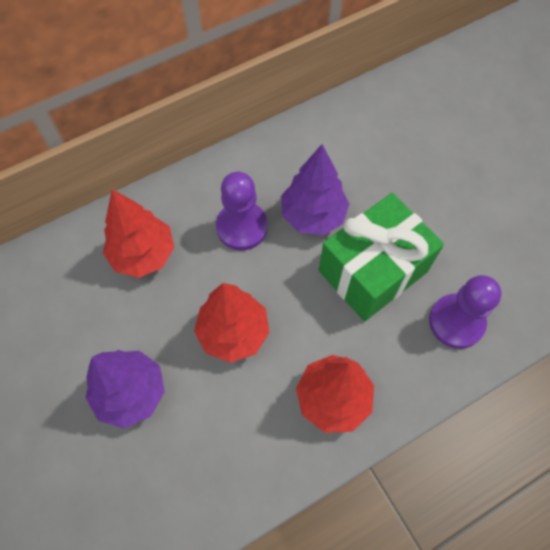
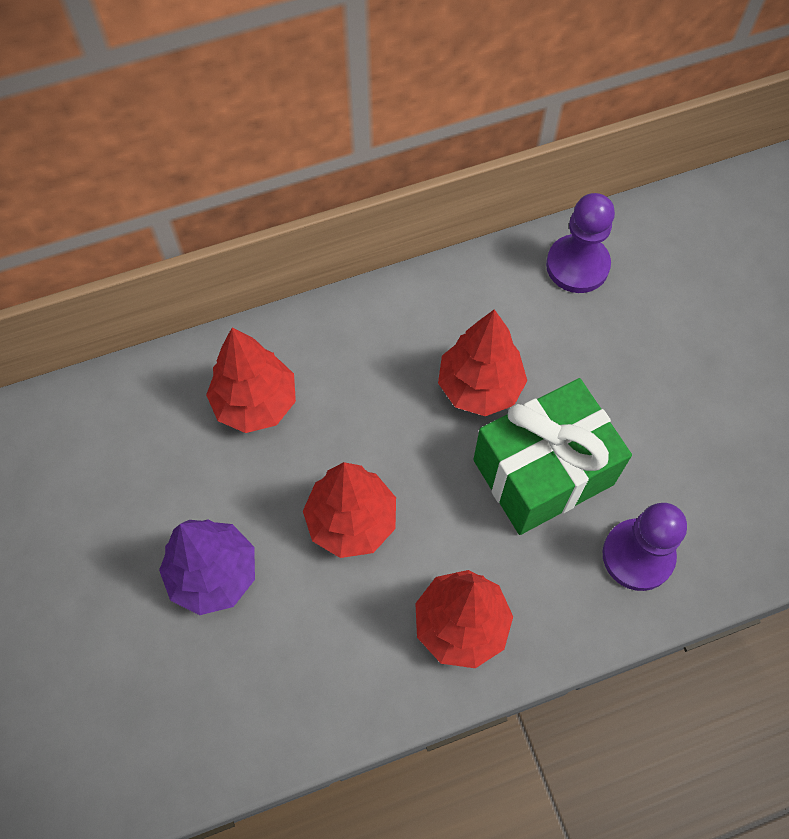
camera: 10 degrees right, 0 degrees up
(242, 227) = (385, 387): purple pawn -> purple pawn (577, 265)
(313, 216) = (479, 387): purple tree -> red tree

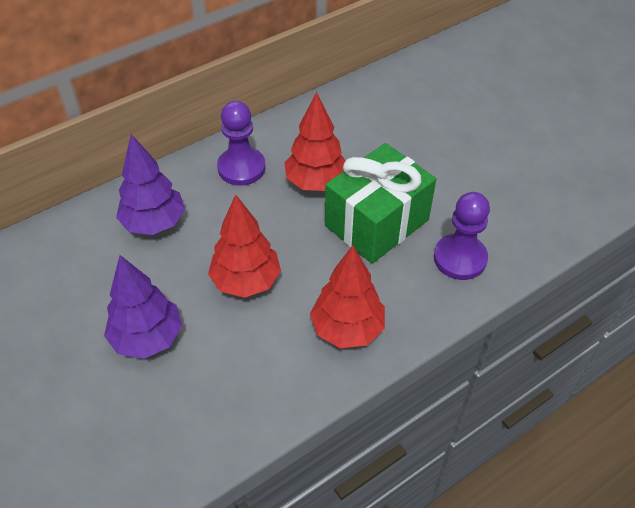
camera: 15 degrees left, 15 degrees down
(255, 403) = (154, 223): red tree -> purple tree
(577, 265) = (361, 103): purple pawn -> purple pawn (241, 168)

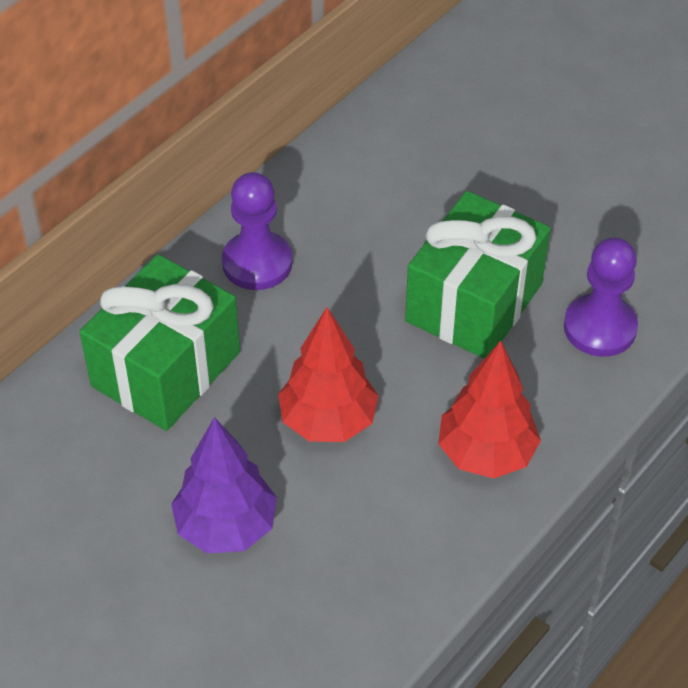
camera: 15 degrees left, 0 degrees up
(154, 223) = (166, 369): purple tree -> green gift
(316, 182) = (370, 263): red tree -> none

